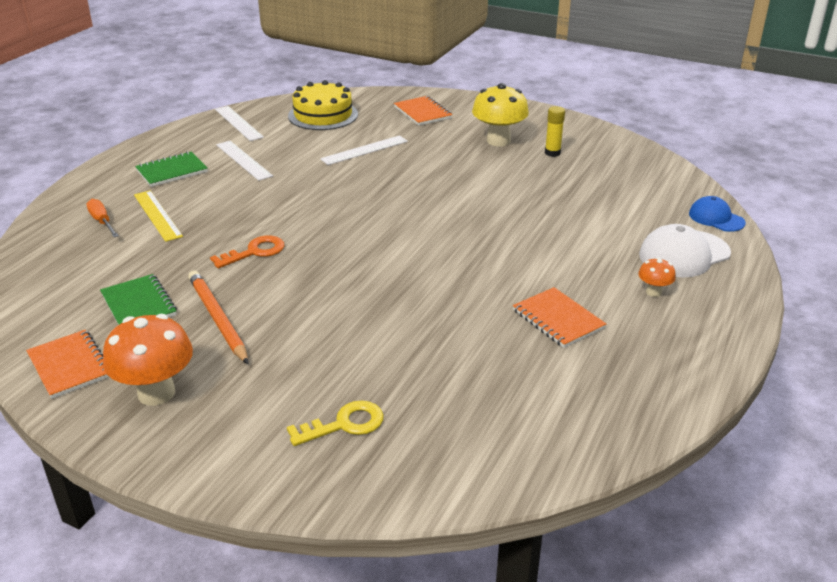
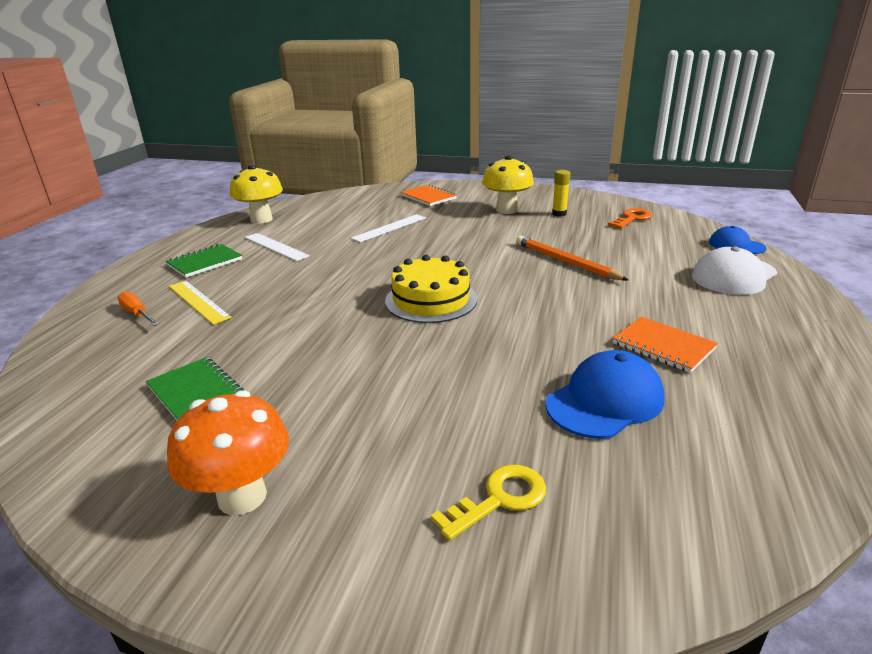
camera: 10 degrees left, 5 degrees down
(70, 366) = (118, 478): orange notebook -> none
(218, 319) = (295, 395): orange pencil -> orange pencil (566, 262)
(238, 123) = (261, 219): white ruler -> yellow mushroom
(254, 252) = (314, 323): orange key -> orange key (632, 218)
(323, 115) = (339, 207): yellow cake -> yellow cake (431, 300)
(472, 361) = (605, 401): none -> blue cap
(653, 292) = (734, 310): orange mushroom -> none

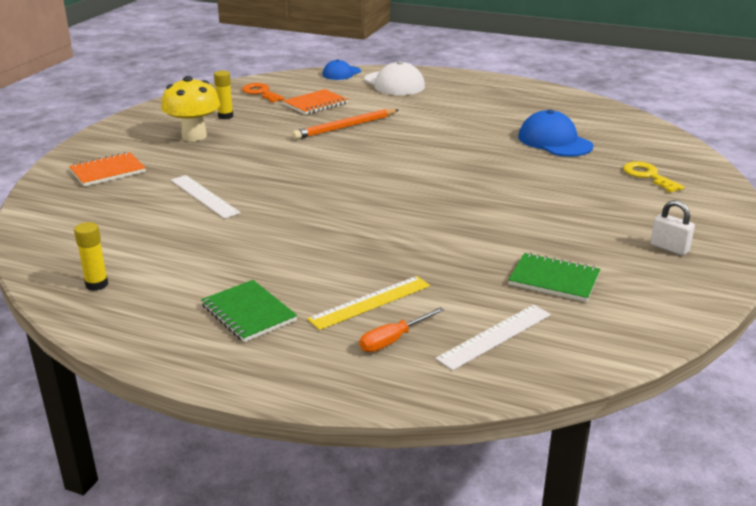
camera: 85 degrees left, 0 degrees up
(196, 392) = (554, 279): green notebook -> green notebook turned 60 degrees clockwise
(242, 496) = (669, 248): orange mushroom -> white padlock
(261, 219) = (97, 284): yellow mushroom -> yellow glue stick
(276, 246) = (220, 265): white ruler -> white ruler (495, 336)
(431, 300) = (403, 182): yellow cake -> none
(663, 346) = (491, 118): orange notebook -> orange notebook (315, 104)

